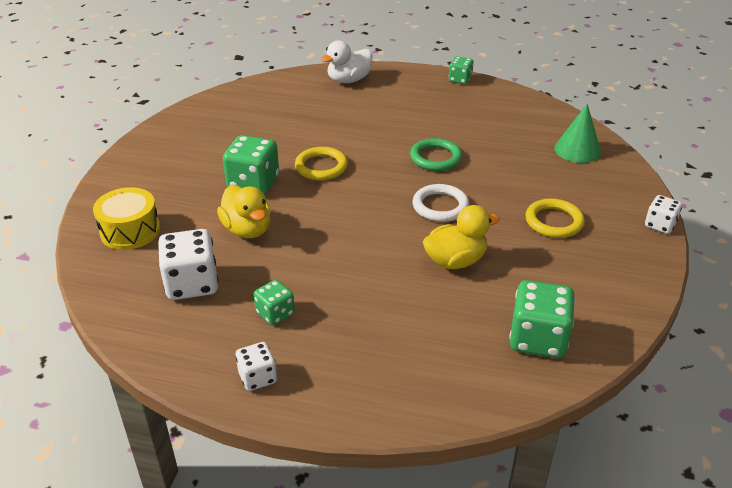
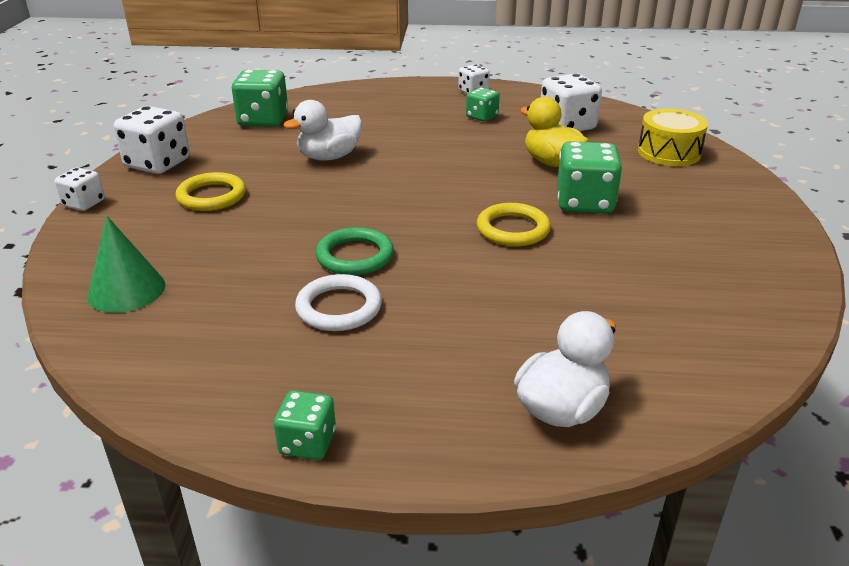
camera: 170 degrees right, 5 degrees down
(440, 206) = (346, 199): white ring -> white ring (339, 307)
(455, 261) = (329, 157): yellow duck -> white duck
(625, 270) = (158, 163): none -> white dice

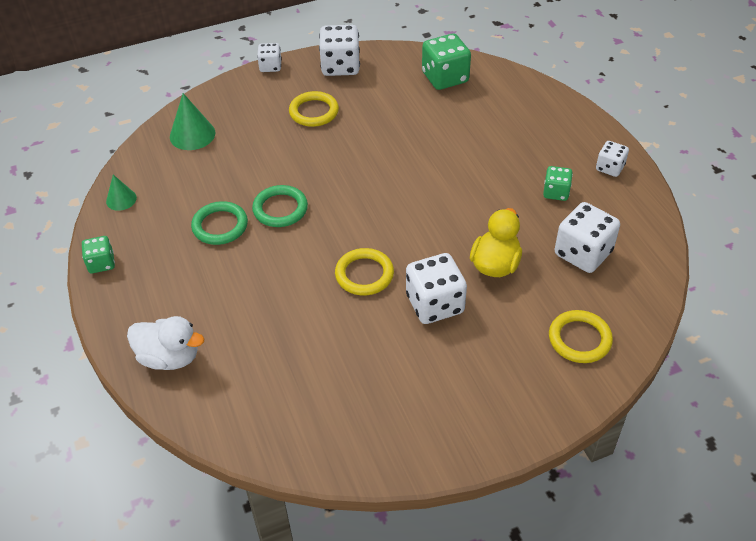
camera: 65 degrees right, 15 degrees up
(181, 389) = (121, 199): none -> green cone
(329, 157) = (409, 138): white duck -> none
(339, 307) = (220, 226): white ring -> green ring
(584, 203) = (435, 304): green dice -> white dice
(669, 152) = (579, 339): yellow drum -> yellow ring

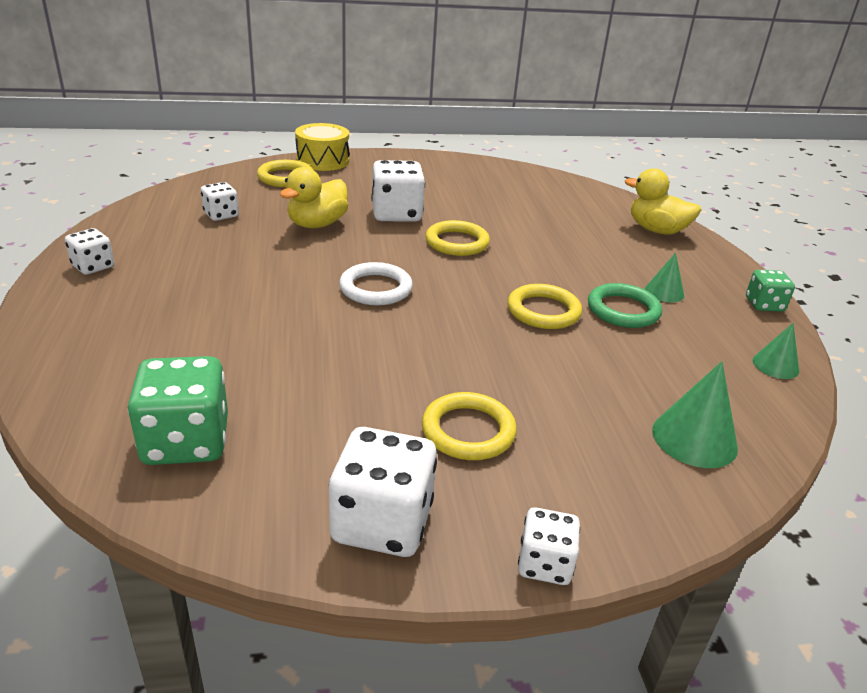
camera: 170 degrees left, 15 degrees down
(169, 357) = (656, 230): white duck -> yellow duck
(183, 256) = (664, 292): none -> green cone
(280, 209) = (543, 311): green ring -> yellow ring
(406, 199) = (376, 288): none -> white ring
(556, 192) = (189, 259): green dice -> none
(569, 395) = (323, 160): none -> yellow drum
(583, 253) = (221, 215): white dice -> white dice, size x0.57

